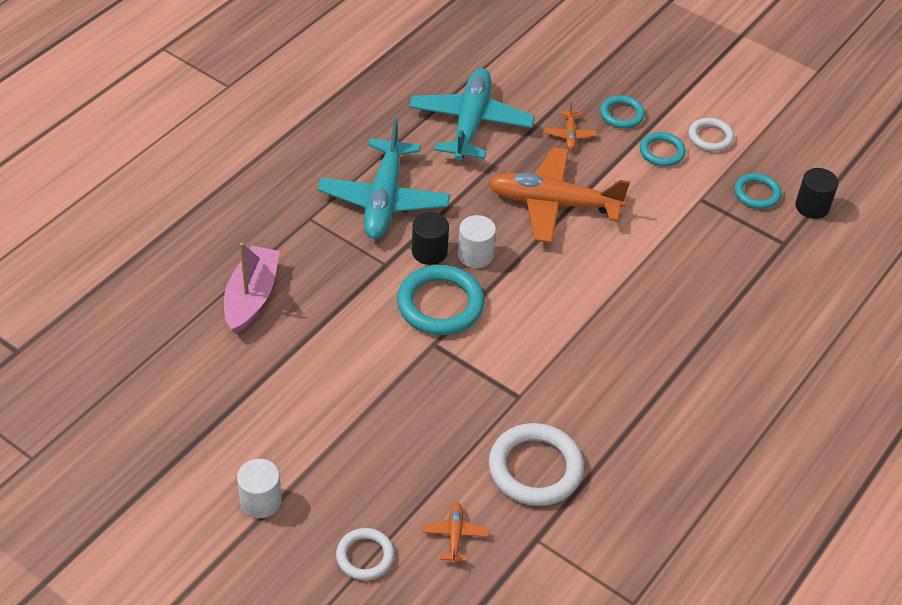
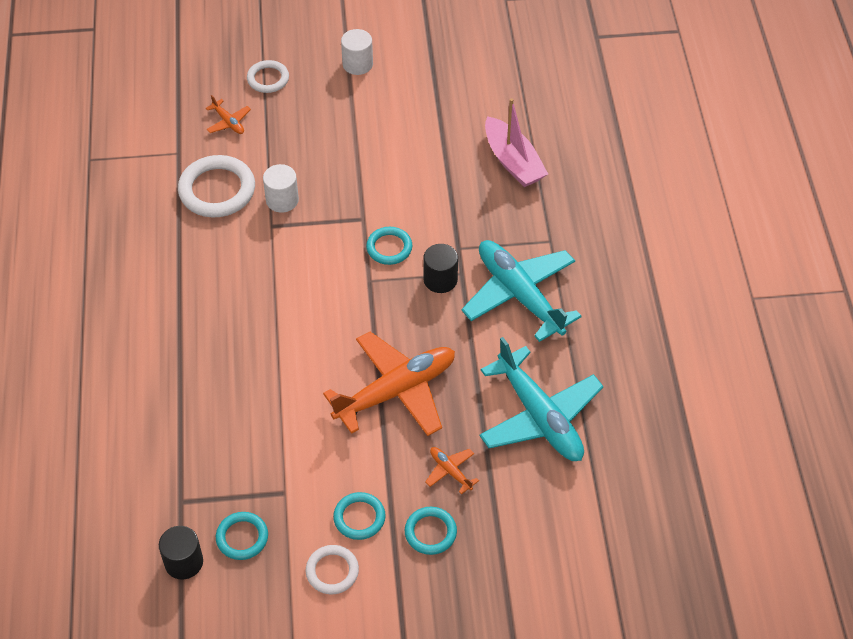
camera: 140 degrees right, 5 degrees up
(440, 304) = (389, 248): turquoise ring -> turquoise ring, size x0.58
(475, 255) = (406, 302): white cylinder -> white cylinder (282, 200)

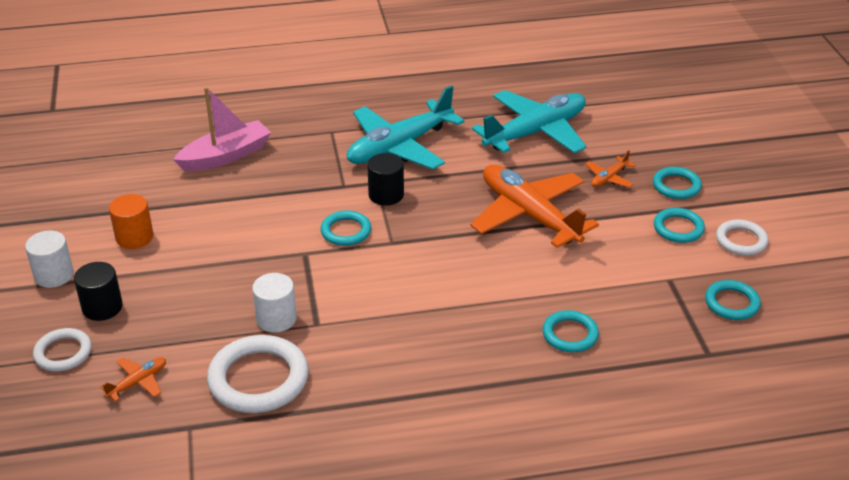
camera: 95 degrees left, 15 degrees down
(184, 562) = (777, 342): black cylinder -> black cylinder (102, 307)
(225, 399) = (570, 334): none -> turquoise ring
(399, 107) = (134, 237): none -> orange cylinder

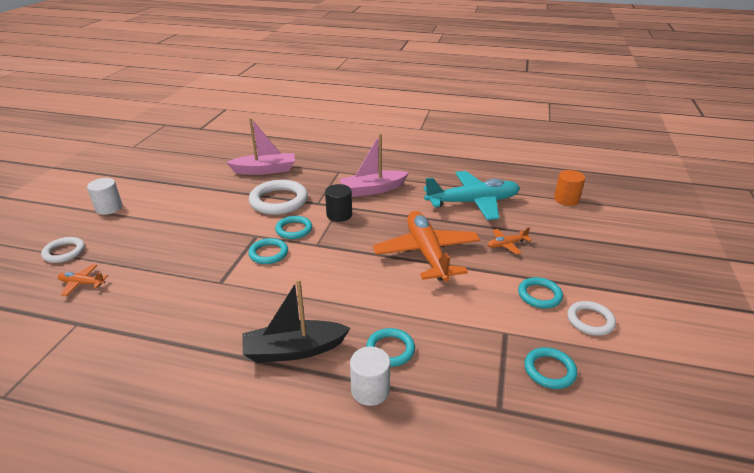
camera: 25 degrees right, 5 degrees down
(102, 307) = (112, 233): black cylinder -> none
(134, 237) = (171, 200): orange cylinder -> orange cylinder (566, 199)
(138, 382) = (82, 283): orange plane -> orange plane turned 150 degrees counterclockwise
(258, 379) = (149, 306): white ring -> white ring (279, 201)
(276, 319) = (199, 271): white cylinder -> white cylinder (370, 390)
(399, 147) = (372, 190): turquoise plane -> pink boat
(471, 369) = (294, 350): none -> black boat
(676, 186) = (558, 264): turquoise ring -> turquoise ring (268, 253)

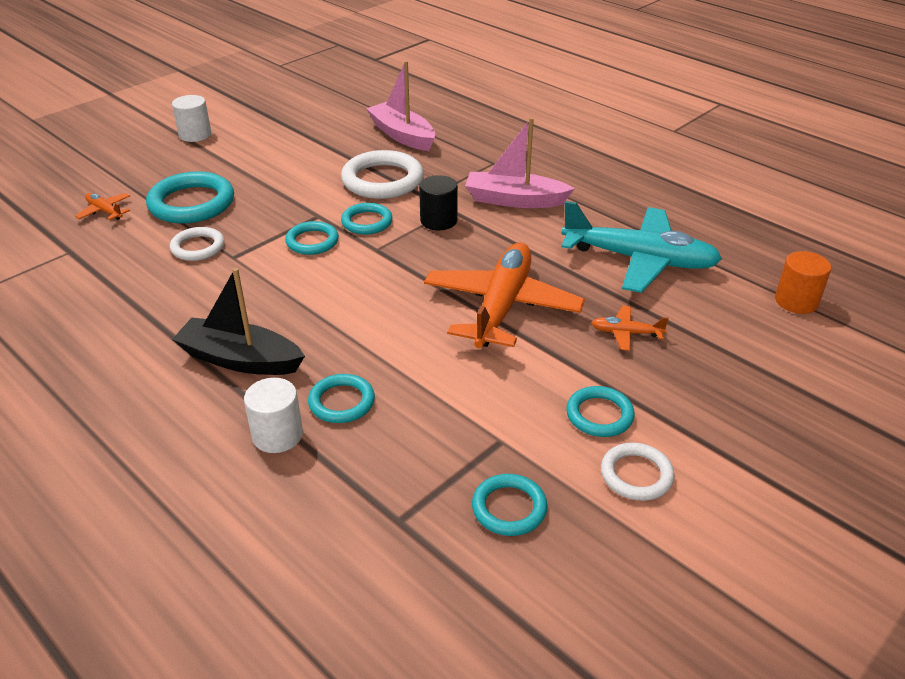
camera: 30 degrees right, 5 degrees up
(64, 252) = (115, 172): white ring -> white ring (198, 247)
(152, 256) = (191, 203): none -> turquoise ring
(265, 170) = (402, 135): pink boat -> pink boat turned 150 degrees counterclockwise

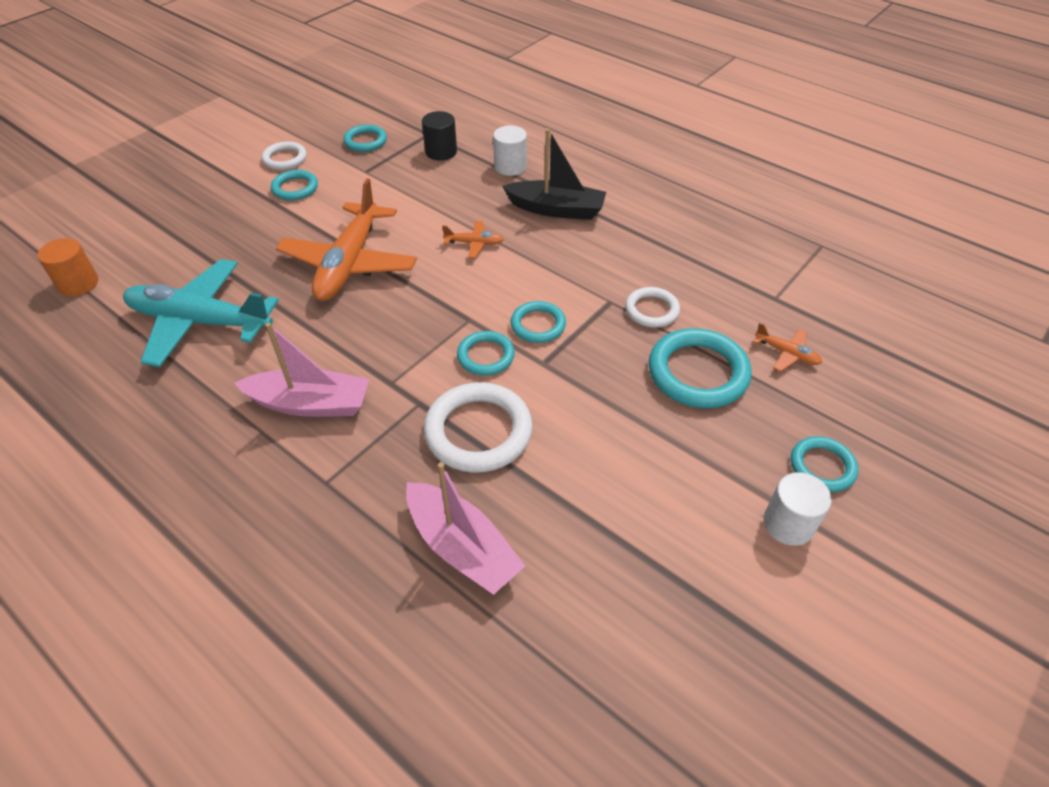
camera: 175 degrees right, 10 degrees up
(341, 402) = (473, 186): turquoise ring -> turquoise ring (822, 467)
(438, 221) = (404, 363): black cylinder -> black cylinder (441, 152)
(626, 333) = (250, 246): orange plane -> orange plane (474, 243)

